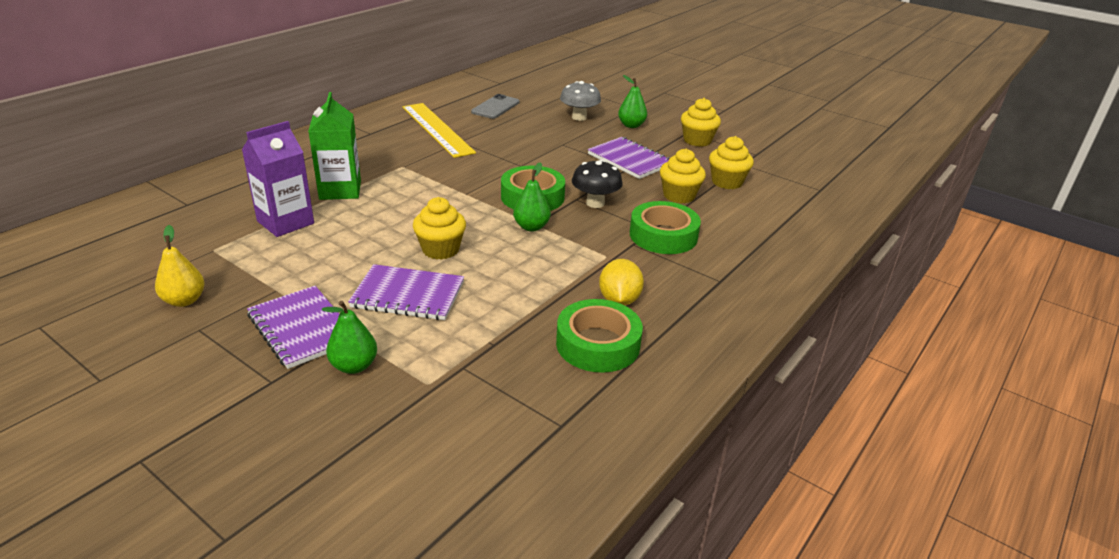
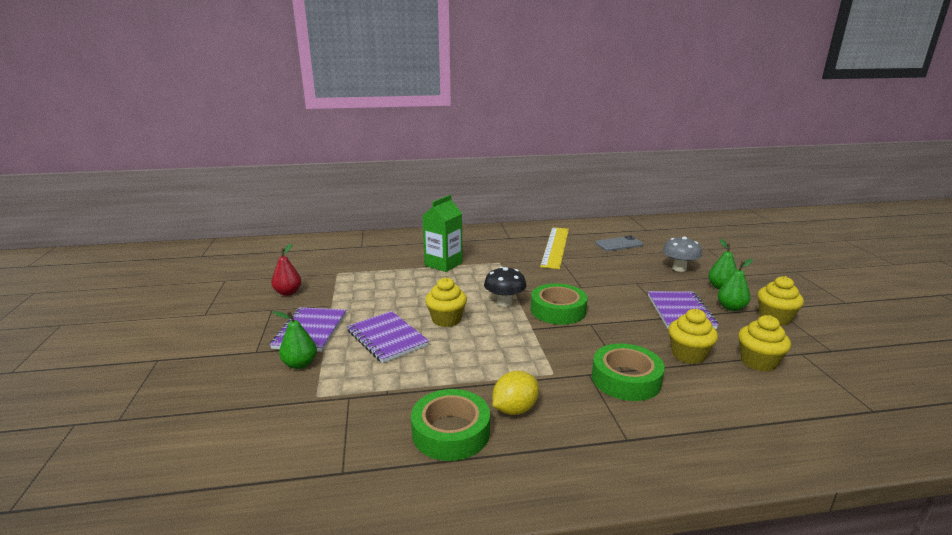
camera: 45 degrees right, 10 degrees down
(184, 300) = (288, 292): yellow pear -> red pear
(285, 222) = (389, 271): purple carton -> none
(531, 227) = (527, 329): green pear -> green pear (731, 308)
(595, 203) = (601, 332): black mushroom -> black mushroom (504, 303)

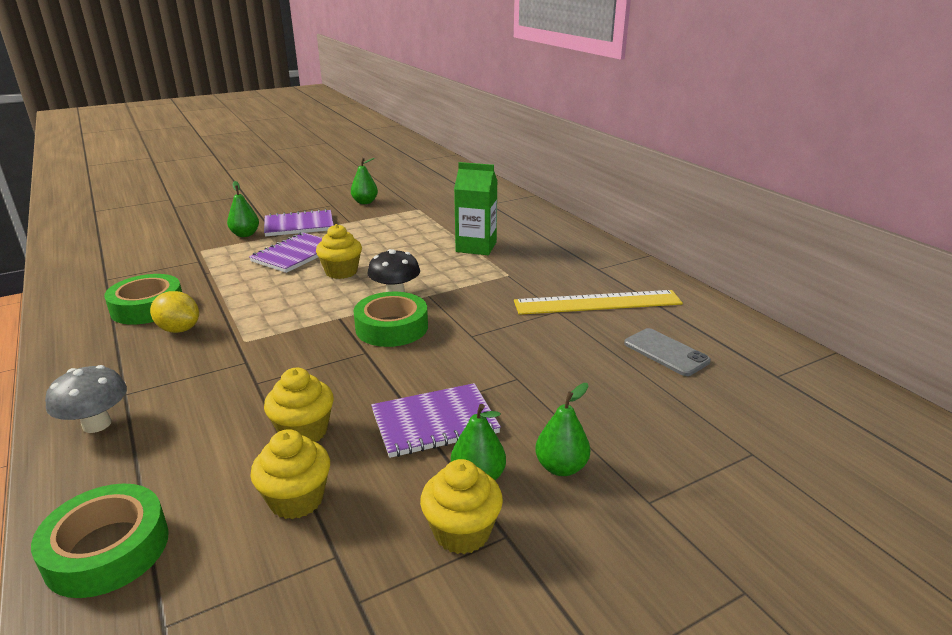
camera: 70 degrees right, 5 degrees up
(288, 292) = (365, 202): red pear -> green pear
(626, 379) = (237, 386): green tape -> green tape (107, 549)
(679, 268) = (611, 418): grey mushroom -> grey mushroom (97, 424)

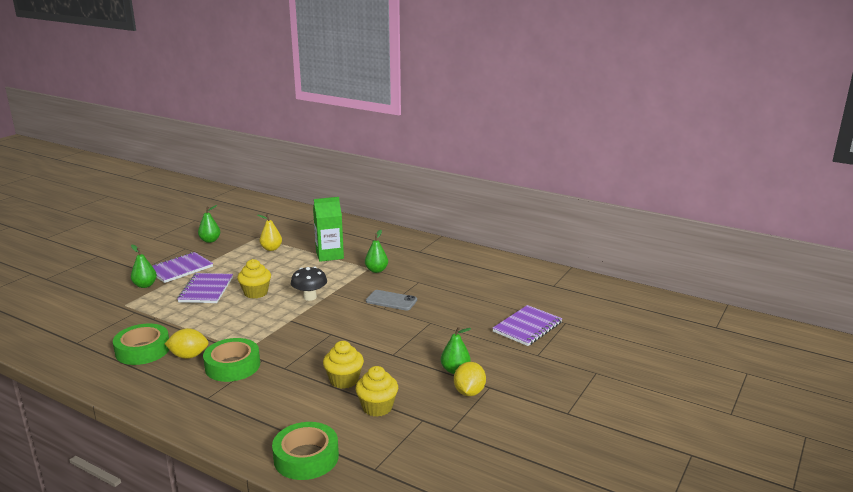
camera: 30 degrees left, 5 degrees down
(97, 424) = (213, 416): grey mushroom -> none
(391, 327) = (330, 316): green tape -> green tape (232, 366)
(418, 224) = (271, 249): none -> yellow pear
(434, 422) = (409, 355): purple notebook -> purple notebook (527, 327)
(462, 532) = (469, 392): yellow cupcake -> yellow lemon
(561, 467) = (489, 354): green pear -> green pear (376, 270)
(597, 303) = (436, 271): yellow ruler -> none
(666, 352) = (494, 288): grey phone -> grey phone (391, 301)

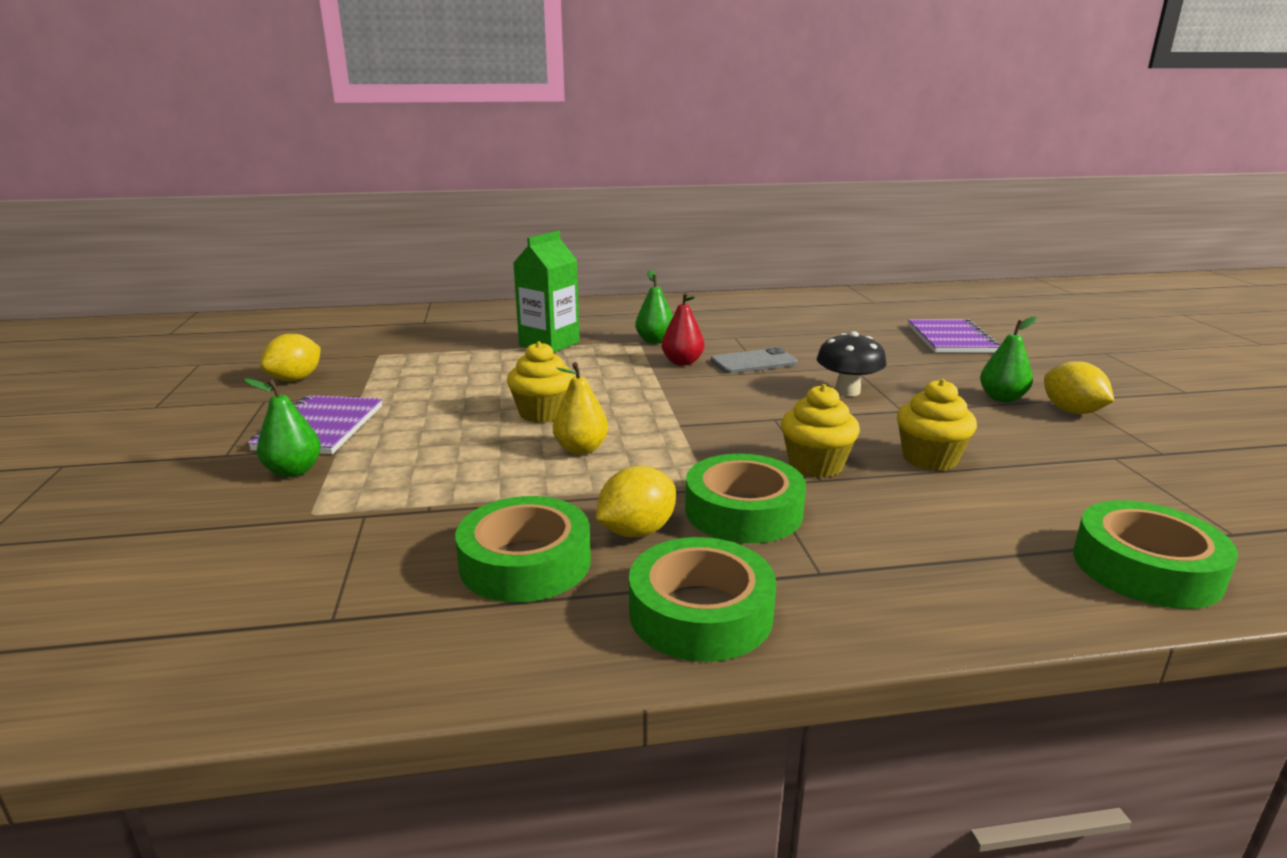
camera: 40 degrees left, 0 degrees up
(152, 390) = (700, 613): none -> green tape
(206, 290) = (442, 437): purple notebook -> none
(210, 240) = (295, 379): green pear -> yellow lemon
(271, 249) = (438, 360): yellow pear -> yellow pear (581, 449)
(310, 297) = (639, 392): black mushroom -> black mushroom (847, 391)
(360, 288) = (682, 362): none -> red pear
(377, 407) = (1043, 468): yellow cupcake -> yellow cupcake (816, 465)

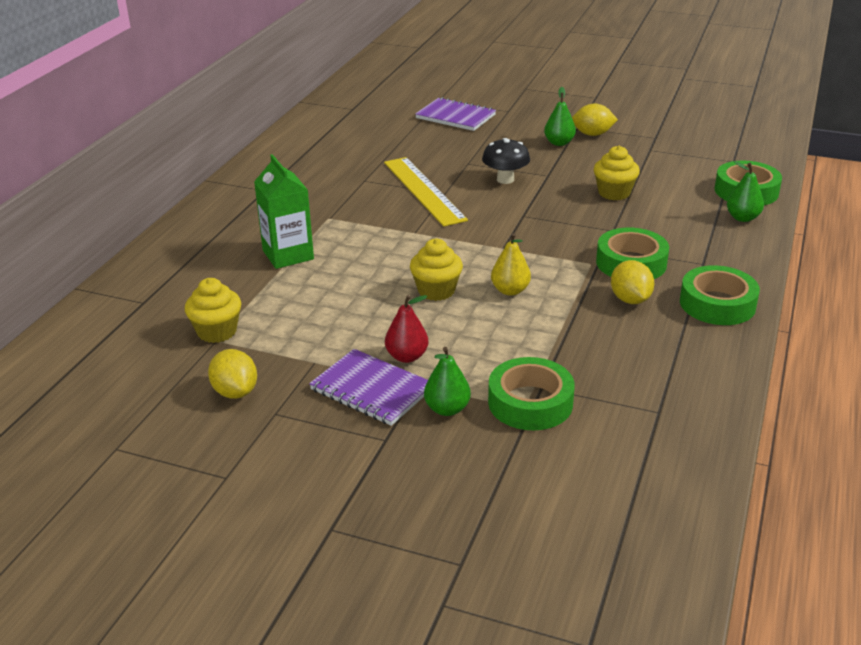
camera: 60 degrees left, 10 degrees up
(525, 562) = (640, 341): green tape -> green tape (530, 402)
(655, 341) = (336, 211): green pear -> green pear (742, 218)
(682, 362) = (394, 214): red pear -> red pear (407, 356)
(753, 362) = (423, 190): grey phone -> yellow ruler
(816, 465) = (595, 225): yellow cupcake -> yellow cupcake (217, 332)

